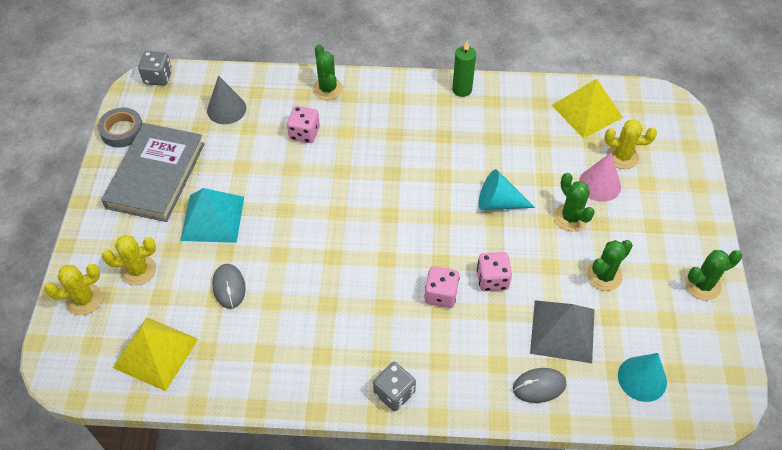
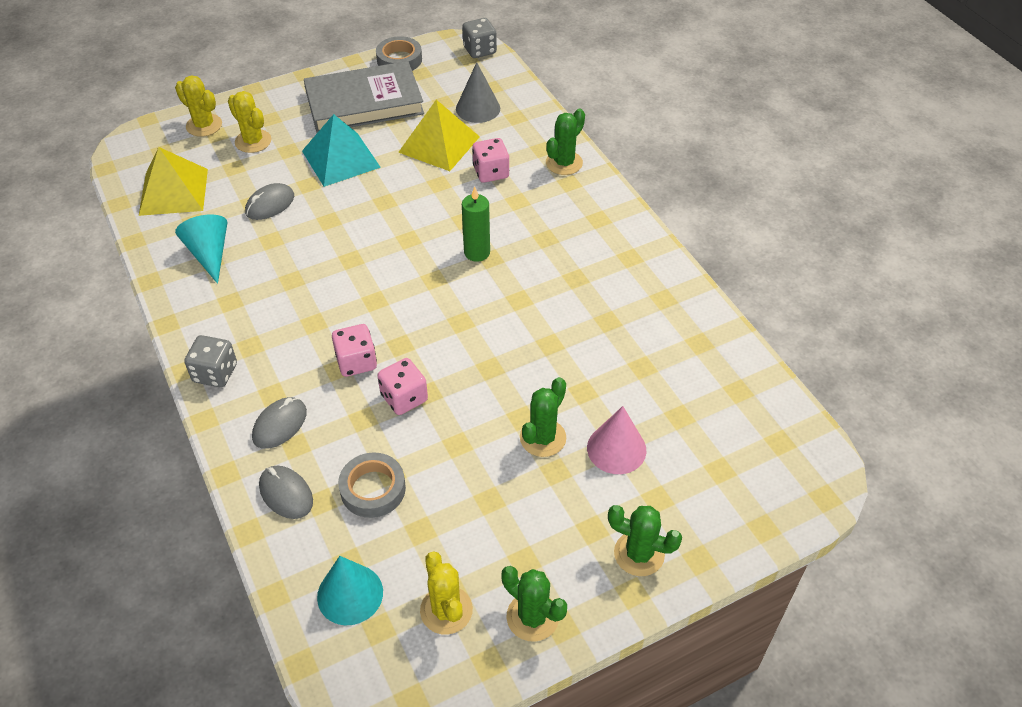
camera: 60 degrees right, 5 degrees down
(462, 89) = (658, 266): green candle -> green candle (477, 252)
(472, 367) = (280, 425): none -> grey mouse
(499, 202) = (516, 362): turquoise cone -> turquoise cone (209, 254)
(562, 331) = (373, 489): grey pyramid -> grey tape
(587, 111) = (727, 393): yellow pyramid -> yellow pyramid (439, 144)
(604, 276) = (477, 503): green cactus -> green cactus (639, 554)
(622, 156) = (681, 456): yellow cactus -> yellow cactus (446, 610)

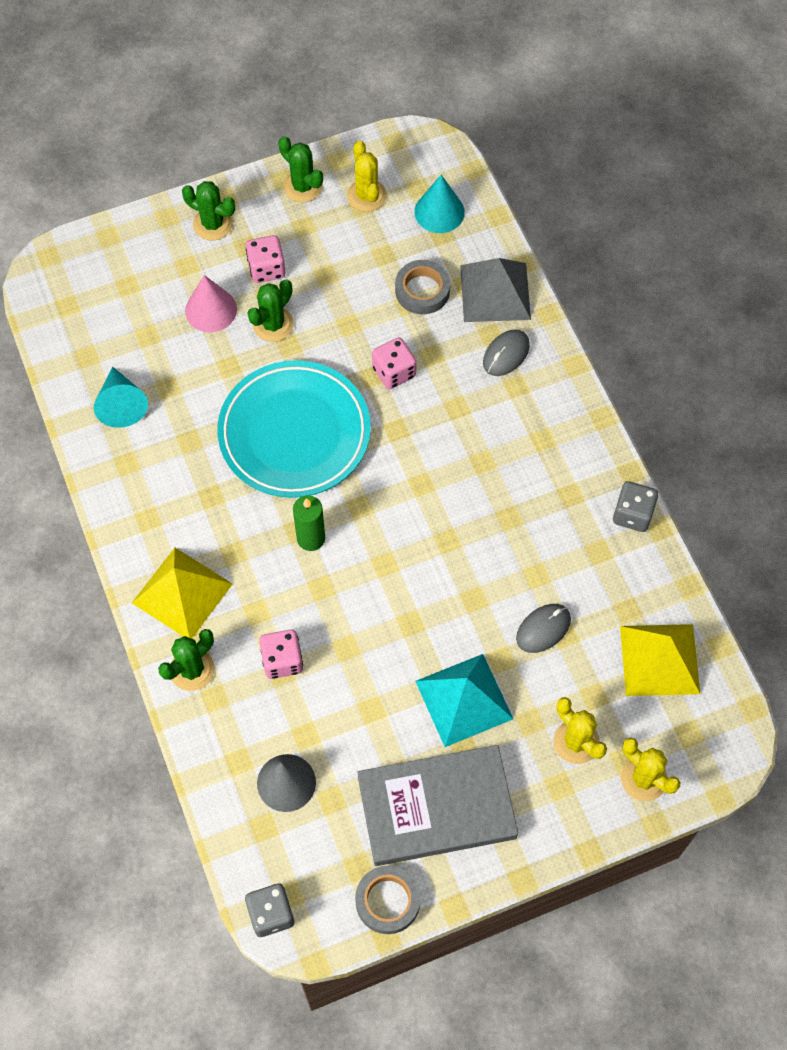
camera: 175 degrees left, 15 degrees up
(209, 254) = (601, 560): turquoise cone -> turquoise cone (121, 404)
(215, 373) = (572, 411): grey dice -> grey dice (632, 514)
(286, 494) = (495, 292): grey mouse -> grey pyramid
(356, 362) = (438, 413): pink dice -> pink dice (266, 269)
(439, 144) = (341, 716): yellow pyramid -> yellow pyramid (182, 593)
(503, 334) = (294, 433): none -> turquoise plate

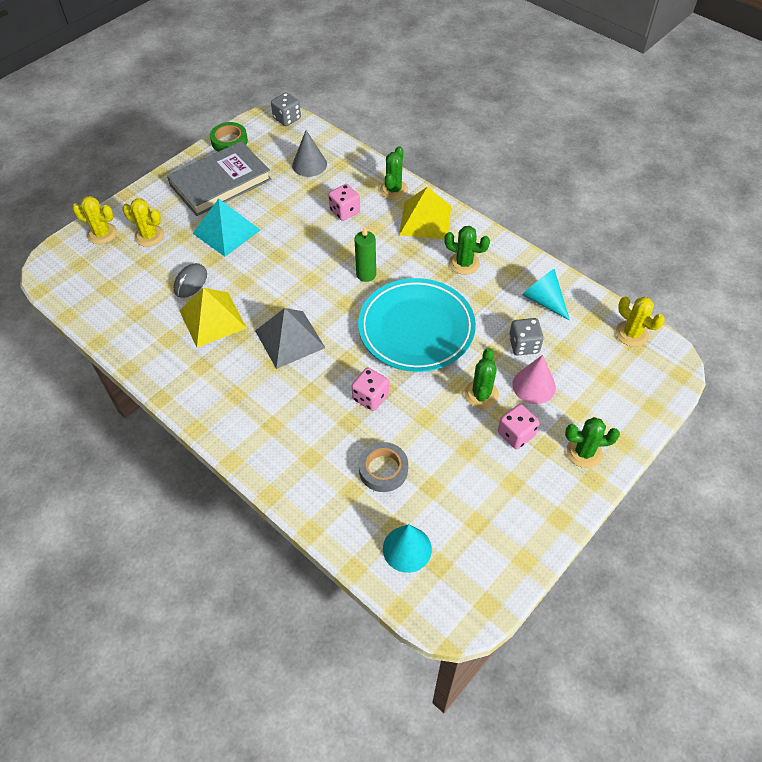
camera: 155 degrees right, 10 degrees down
(303, 186) = (537, 519): green cactus -> green cactus (464, 263)
(366, 195) = (478, 535): yellow cactus -> yellow cactus (631, 334)
(387, 901) = (229, 141): grey tape -> green tape
(495, 292) = (323, 494): grey pyramid -> grey pyramid (290, 339)
(506, 354) = (291, 446): grey mouse -> none
(632, 514) = (150, 370): grey dice -> grey dice (524, 345)
(660, 659) = (107, 293): yellow pyramid -> yellow pyramid (212, 319)

